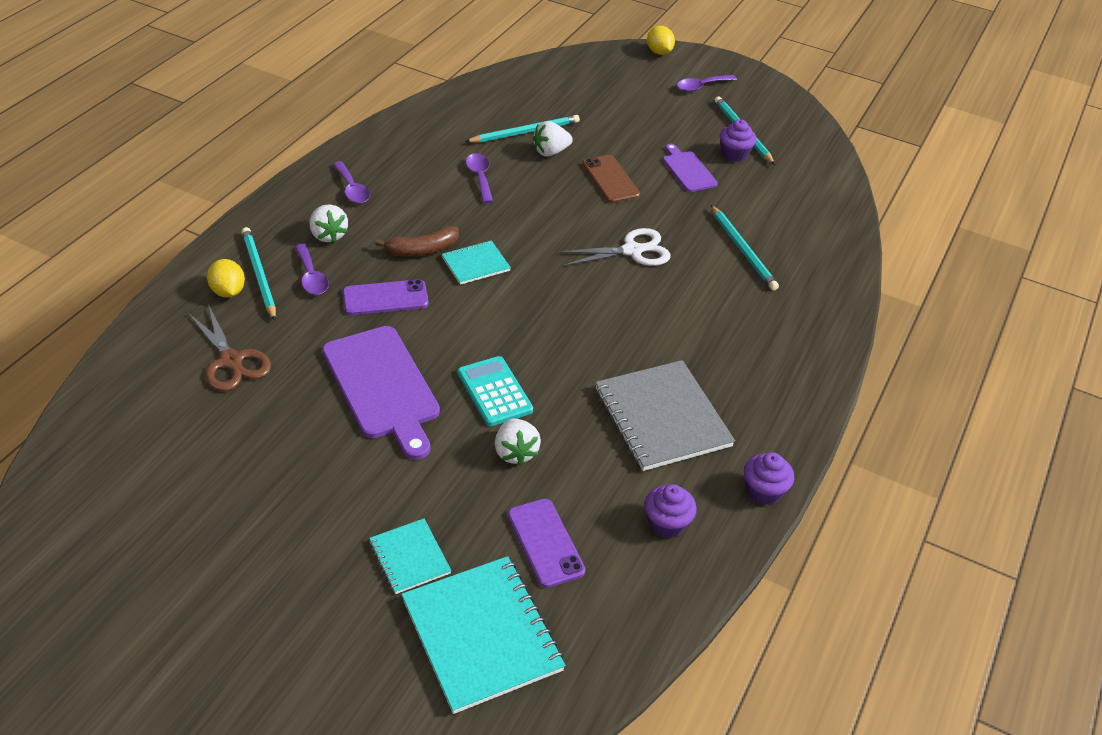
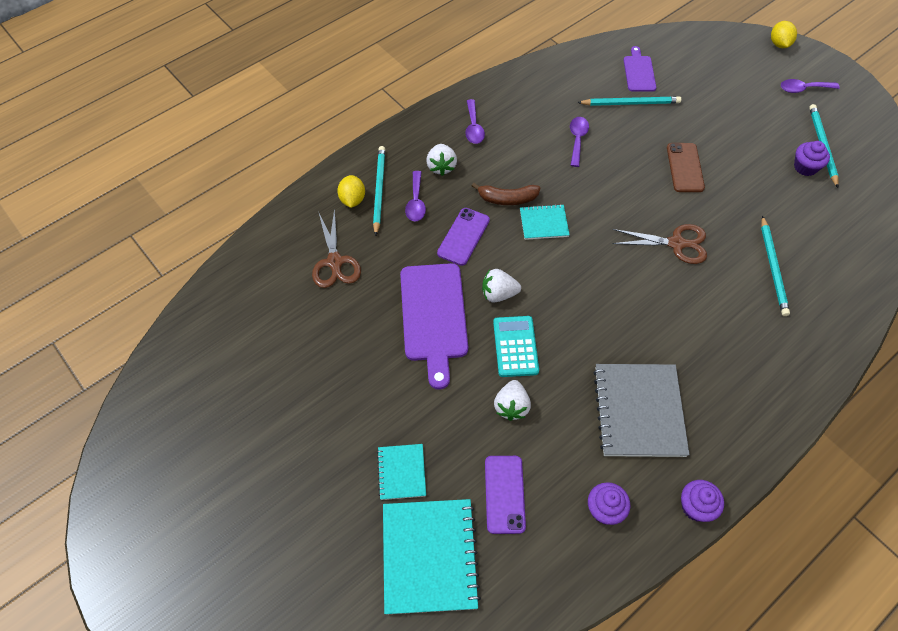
camera: 25 degrees right, 15 degrees up
(385, 298) = (463, 236): purple phone -> purple phone turned 75 degrees counterclockwise
(550, 152) = (644, 128): white strawberry -> white strawberry (498, 294)
(632, 251) = (676, 243): white scissors -> brown scissors
(688, 170) = (756, 174): purple cutting board -> purple cutting board (639, 72)

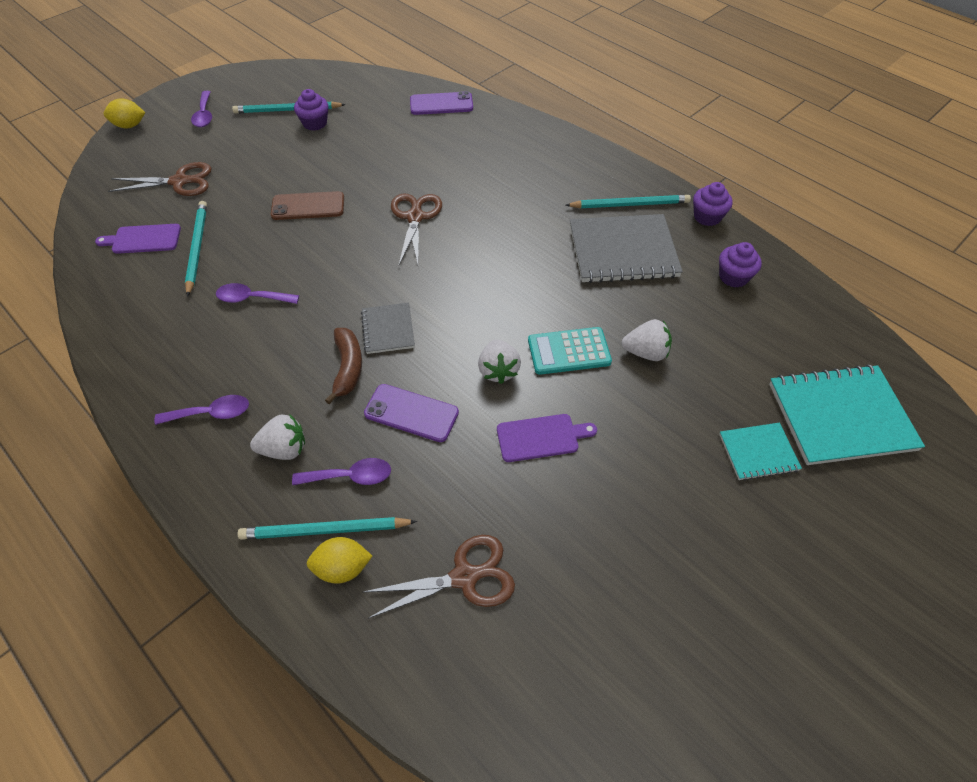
camera: 95 degrees left, 5 degrees down
(433, 316) = (541, 437): purple cutting board -> purple cutting board, size x0.54
(504, 494) = (747, 354): purple phone -> purple phone (441, 104)
(544, 223) = (388, 329): turquoise notebook -> grey notebook
(708, 84) = (179, 182): none -> brown scissors
(773, 268) = (442, 153): turquoise pencil -> turquoise pencil (630, 204)

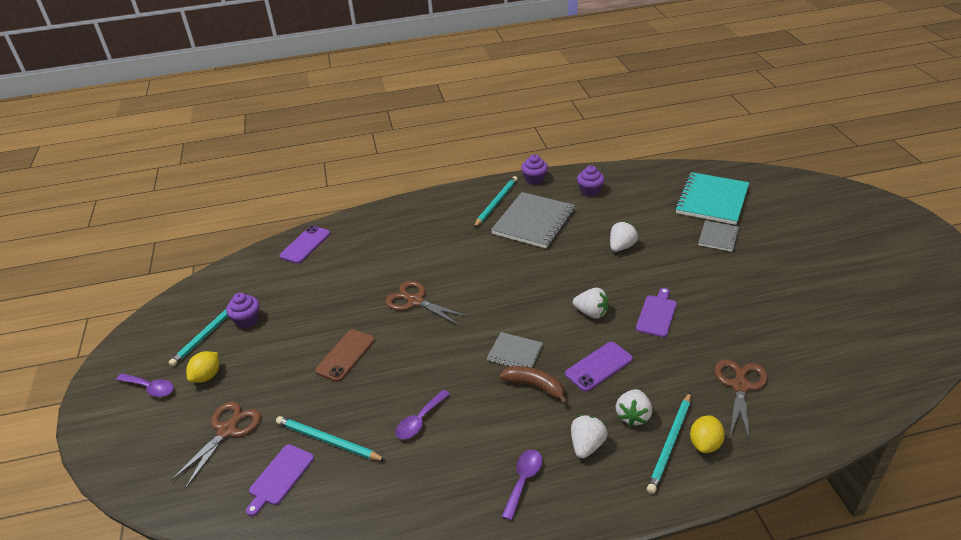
camera: 55 degrees left, 15 degrees down
(130, 125) = (99, 448): yellow lemon -> yellow lemon (207, 376)
(350, 476) = (633, 416): purple spoon -> white strawberry
(569, 351) = (598, 276): turquoise calculator -> none
(758, 452) = (718, 237): turquoise notebook -> grey notebook

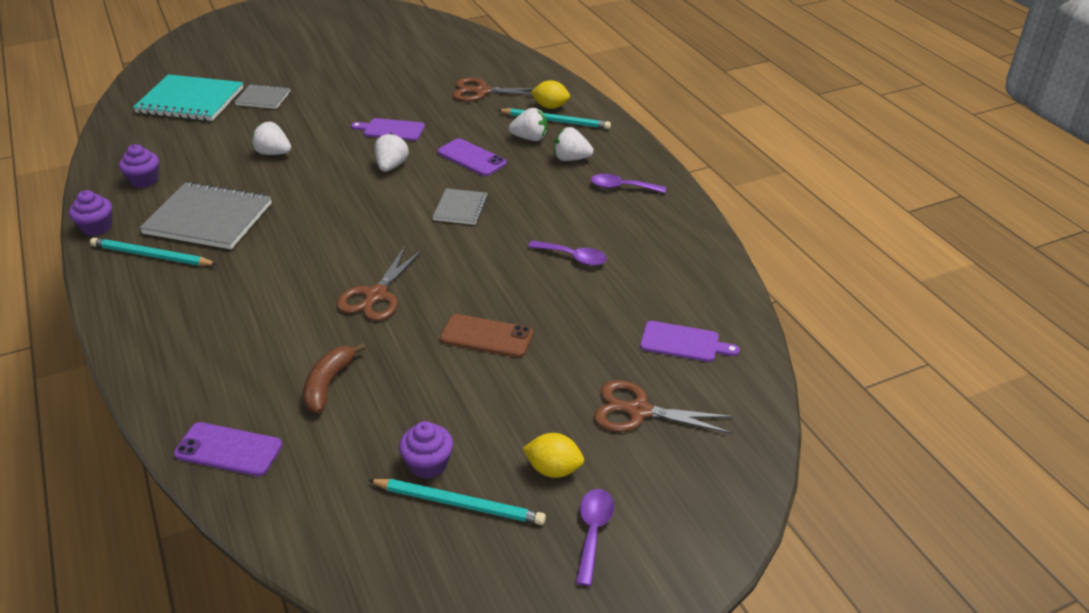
camera: 105 degrees left, 0 degrees up
(328, 441) = (622, 318): turquoise pencil -> none
(535, 386) = (506, 191): brown banana -> brown banana (328, 384)

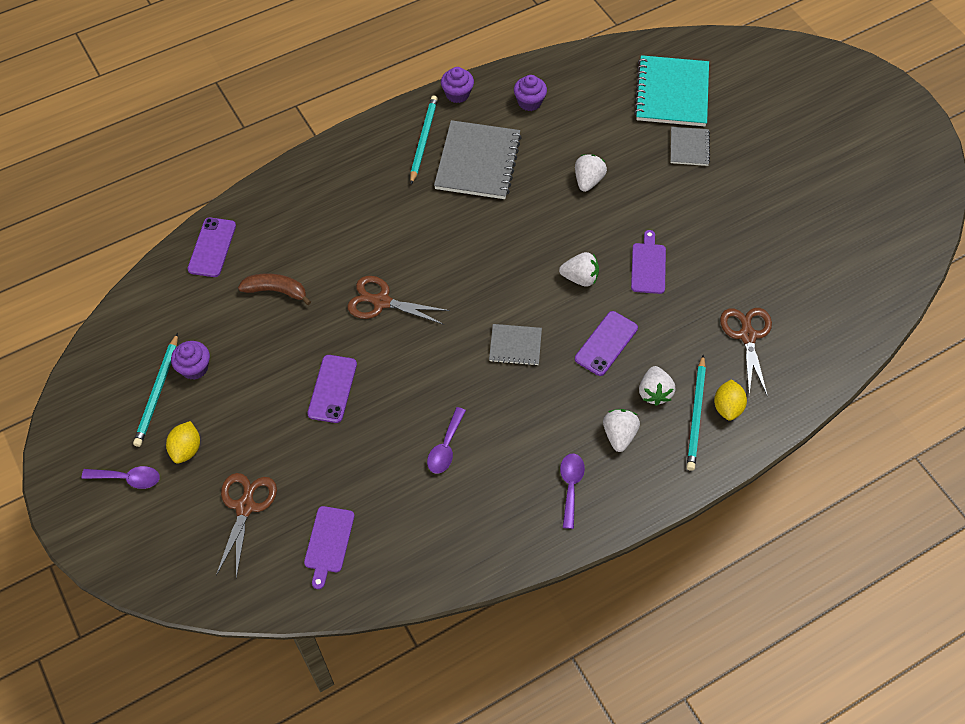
camera: 85 degrees right, 20 degrees up
(486, 336) = (332, 389): brown phone -> purple phone

